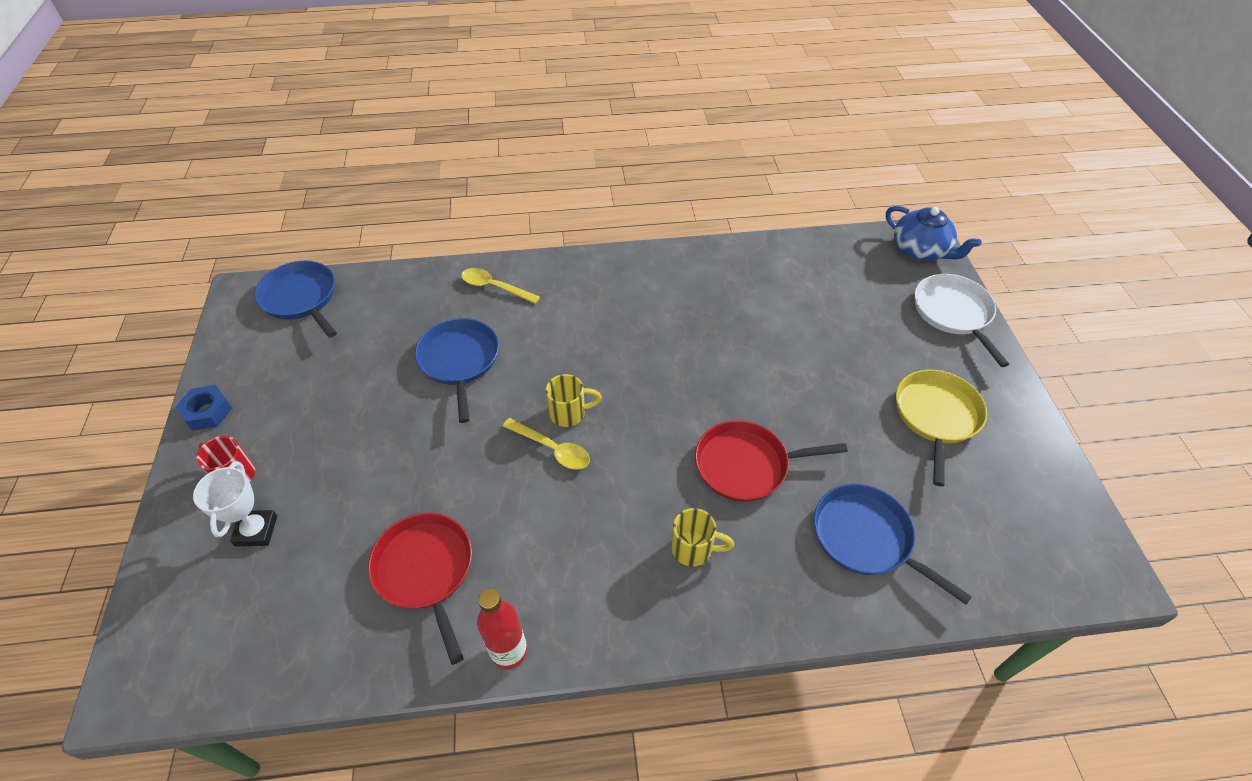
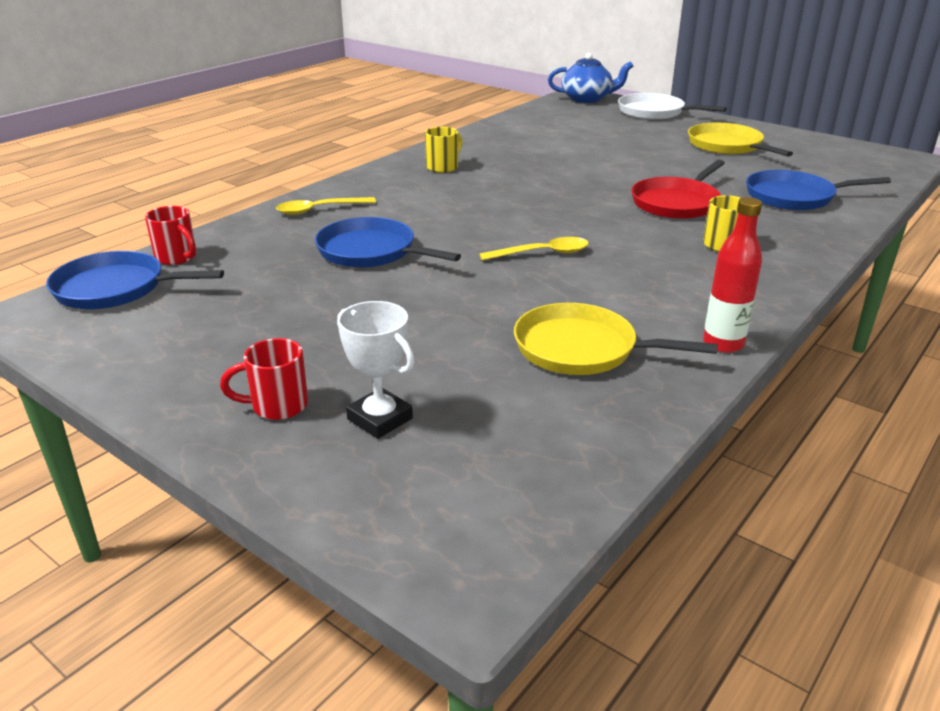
camera: 45 degrees left, 20 degrees down
(207, 412) = (150, 392): blue nut -> none
(361, 287) = (177, 258): none -> red mug
(425, 570) = (581, 349): red pan -> yellow pan
(569, 413) = (517, 235): yellow mug -> yellow mug (443, 167)

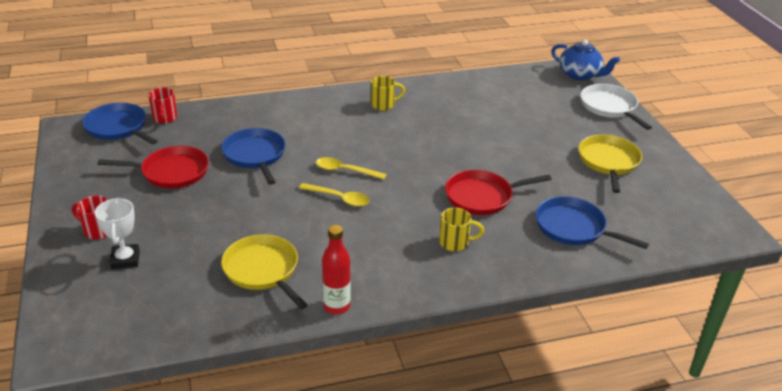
camera: 35 degrees right, 5 degrees up
(283, 304) = (171, 172): none -> red pan
(319, 210) = (270, 112): yellow spoon -> yellow spoon (344, 170)

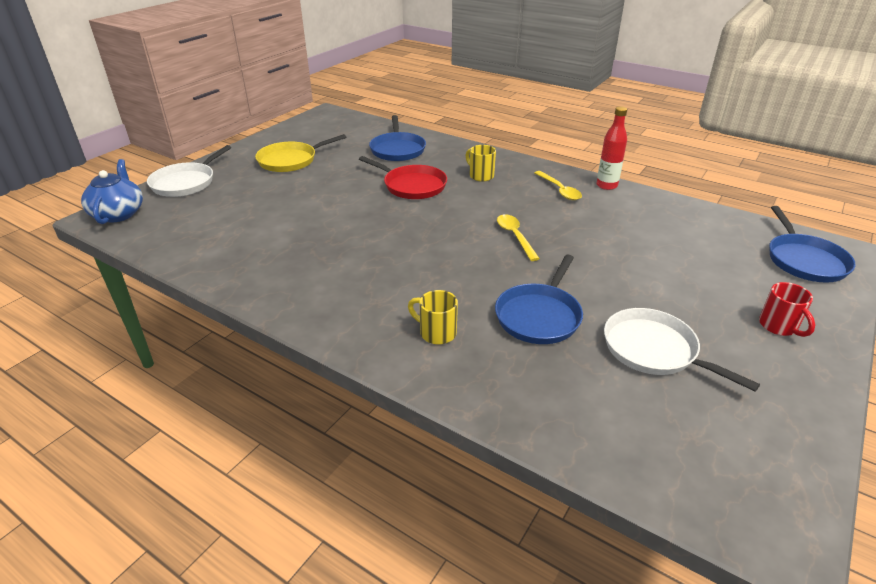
camera: 130 degrees left, 0 degrees up
(118, 127) = (689, 479): blue pan -> blue pan (804, 260)
(125, 259) = (757, 285): white trophy -> none
(165, 118) = (601, 449): red mug -> none
(171, 172) = (653, 350): red pan -> white pan
(262, 270) = (637, 224): yellow pan -> none
(344, 170) = (476, 253): yellow spoon -> yellow spoon (559, 190)
(383, 105) = (326, 292): yellow mug -> yellow mug (436, 333)

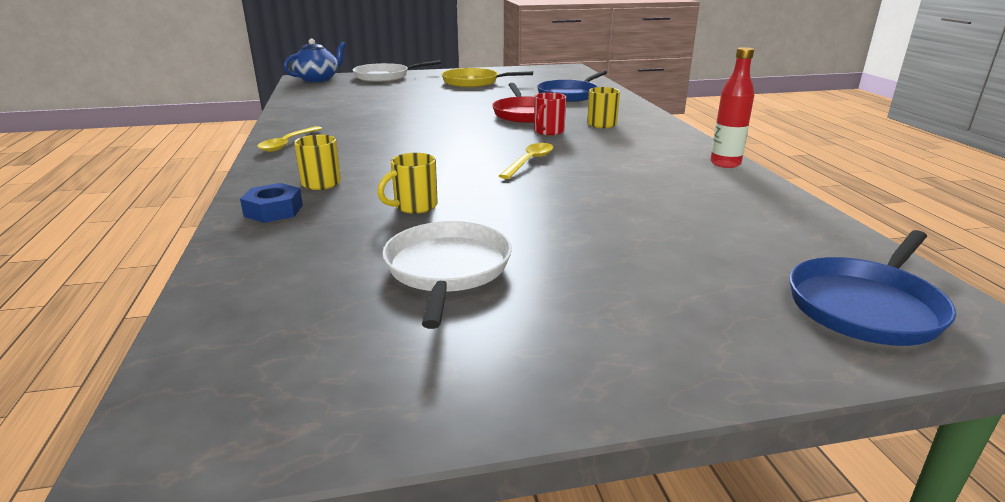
camera: 45 degrees right, 10 degrees down
(469, 377) = (274, 210): none -> blue nut
(539, 316) = (414, 206): blue pan -> yellow mug
(559, 190) = (658, 152): yellow spoon -> yellow spoon (287, 144)
(779, 326) = (644, 329): red mug -> red mug (548, 131)

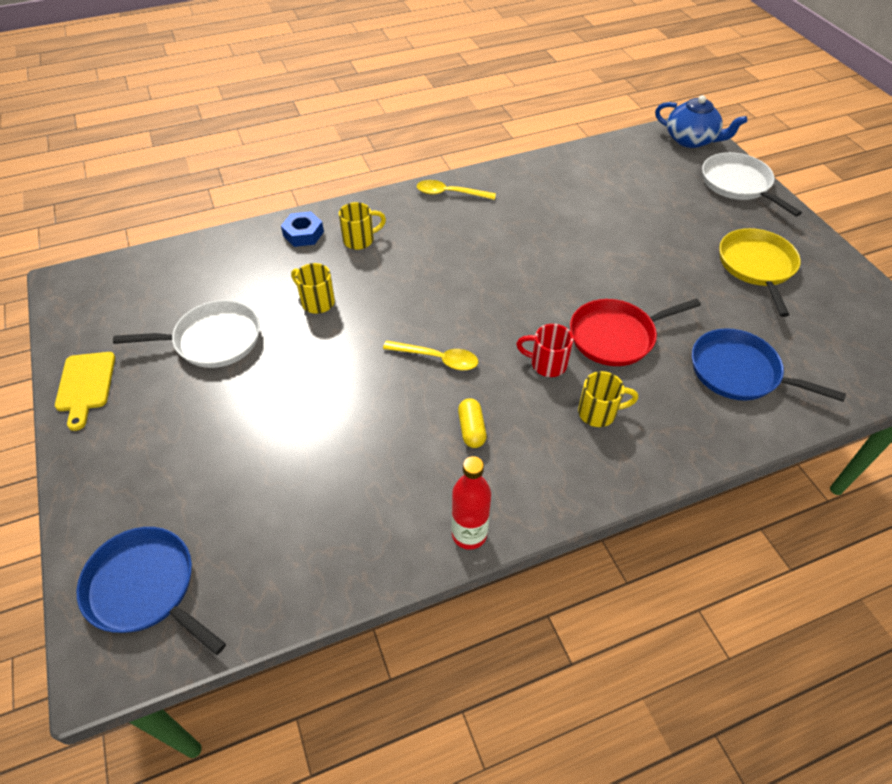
camera: 80 degrees right, 25 degrees up
(505, 386) = (85, 385): none -> yellow cutting board
(616, 156) = (471, 429): none -> yellow capsule

